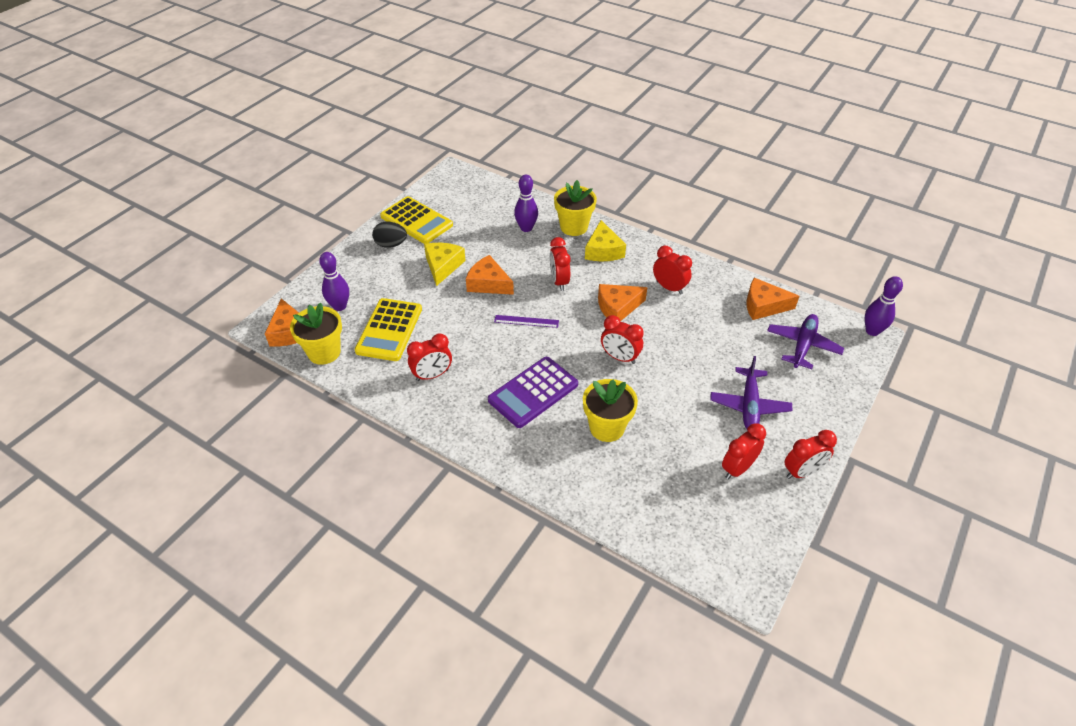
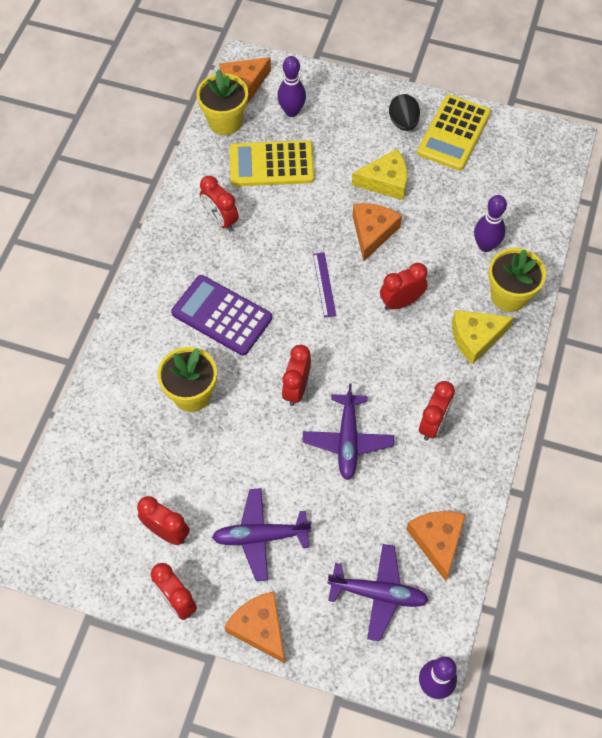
camera: 75 degrees right, 15 degrees up
(617, 307) = (377, 372): orange cheese -> orange cheese (260, 628)
(673, 336) = (347, 440): none -> purple plane

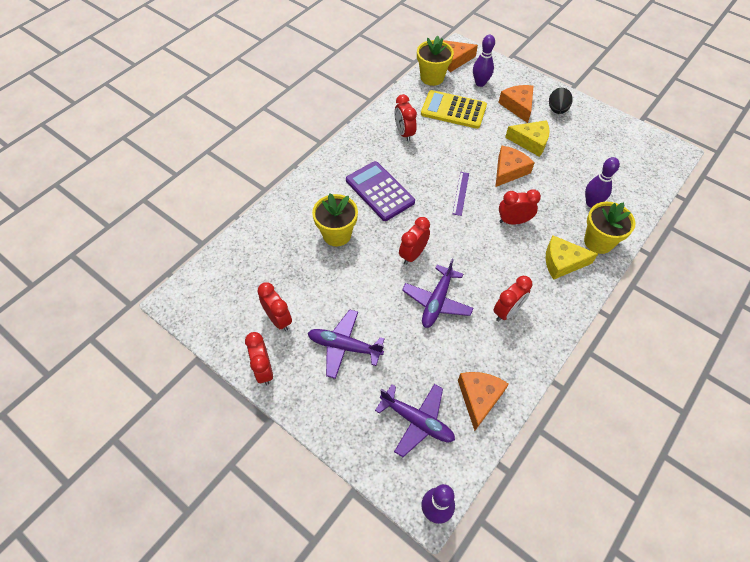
camera: 20 degrees right, 5 degrees down
(260, 628) = (315, 412): orange cheese -> orange cheese (517, 106)
(453, 133) = (592, 126): yellow calculator -> none

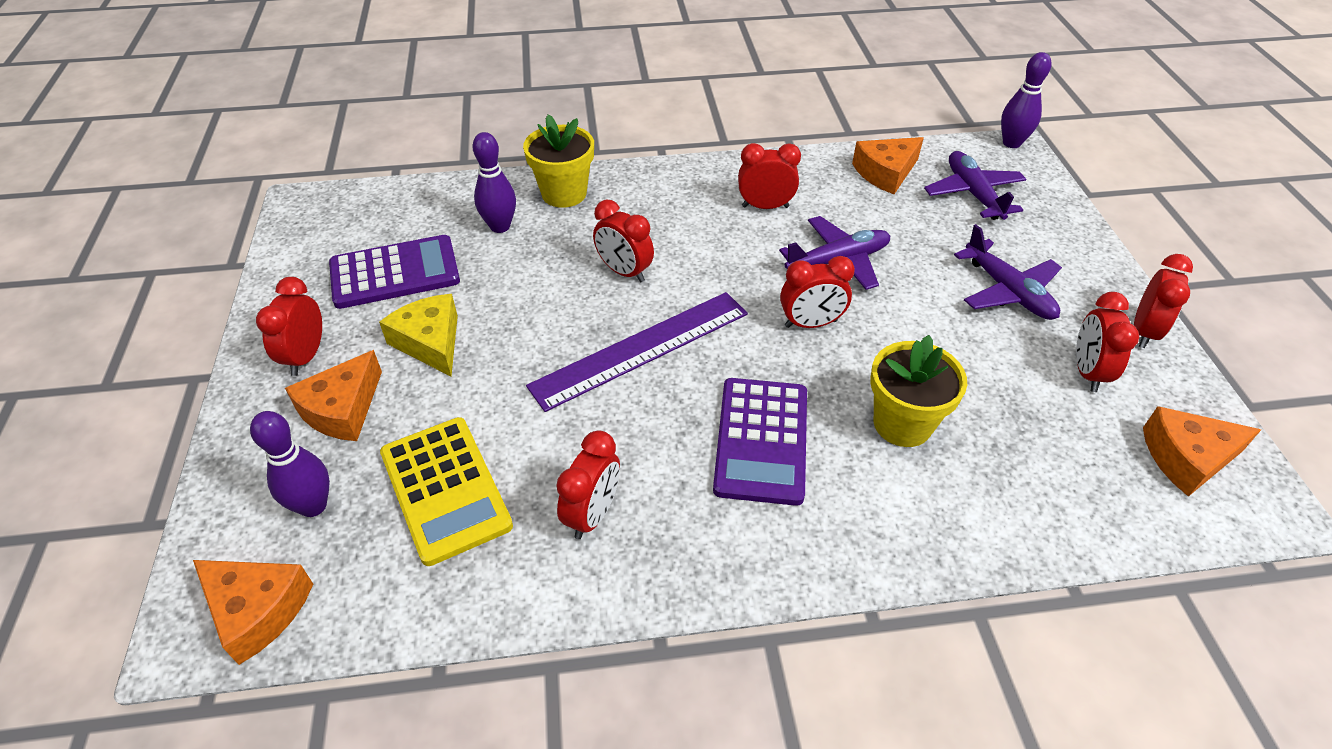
camera: 135 degrees left, 10 degrees down
(432, 77) = (364, 602): yellow flower pot -> none
(461, 193) = (641, 349): purple ruler -> purple ruler, size x2.13
(509, 171) = (528, 329): orange cheese -> orange cheese (1187, 458)
(557, 110) = (306, 356): black egg -> red clock
(562, 262) = (635, 203): yellow cheese -> none
(588, 154) = (395, 273): none -> purple calculator

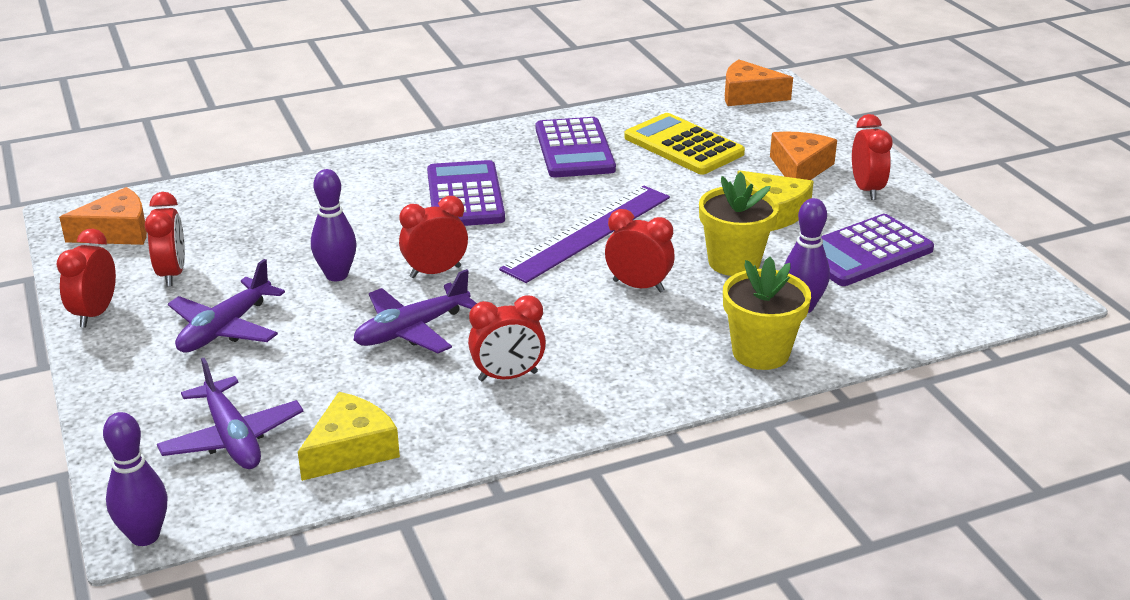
camera: 165 degrees right, 15 degrees down
(313, 506) = (764, 129): purple bowling pin -> purple bowling pin (336, 275)
(592, 514) = (574, 149): red clock -> purple calculator
(886, 173) = (351, 449): orange cheese -> yellow cheese
(902, 423) = (350, 219): yellow flower pot -> yellow flower pot (734, 262)
(1008, 291) = (225, 329): purple plane -> purple plane turned 105 degrees counterclockwise

